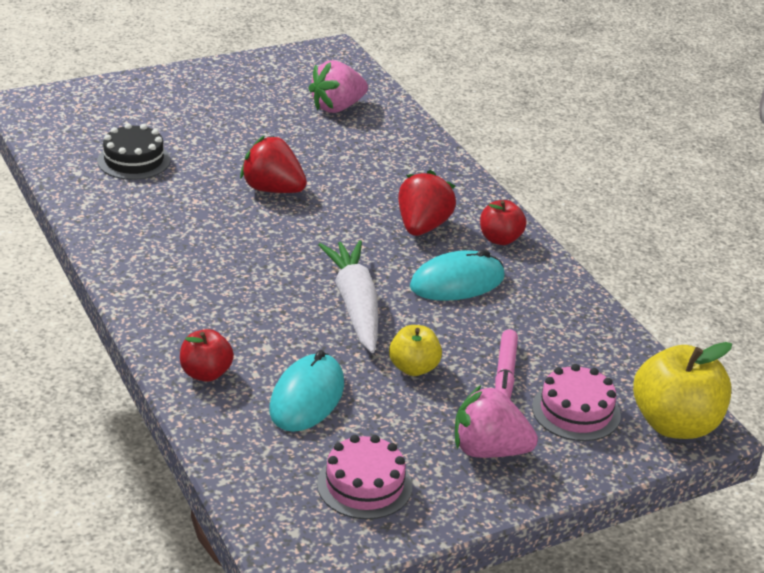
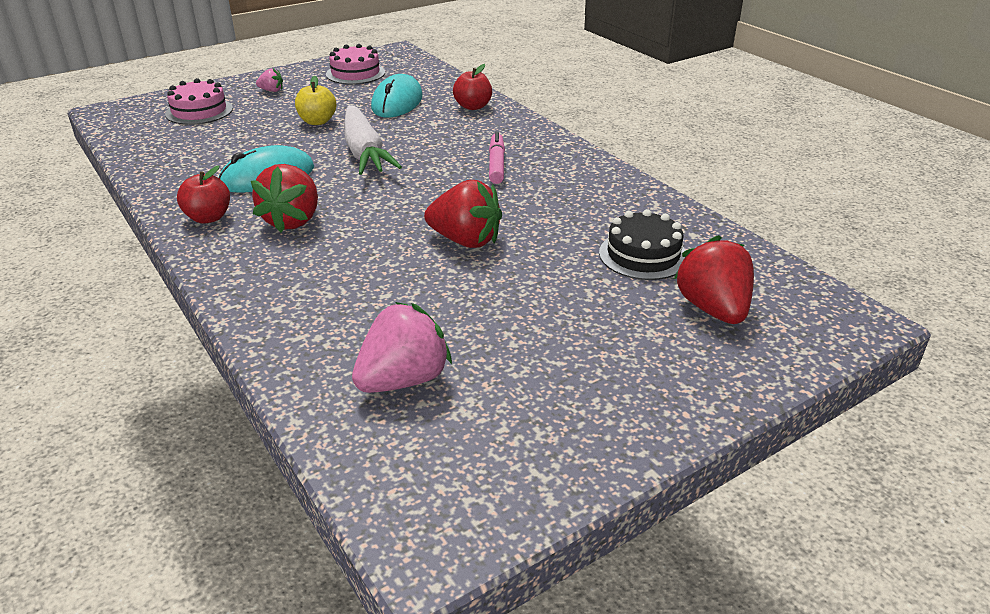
camera: 175 degrees right, 0 degrees up
(114, 119) = (713, 309): none -> red strawberry
(488, 450) = (271, 91): pink strawberry -> pink strawberry, size x0.48
(505, 374) = (245, 124): pink marker -> pink marker (496, 164)
(675, 424) = (127, 111): yellow apple -> none

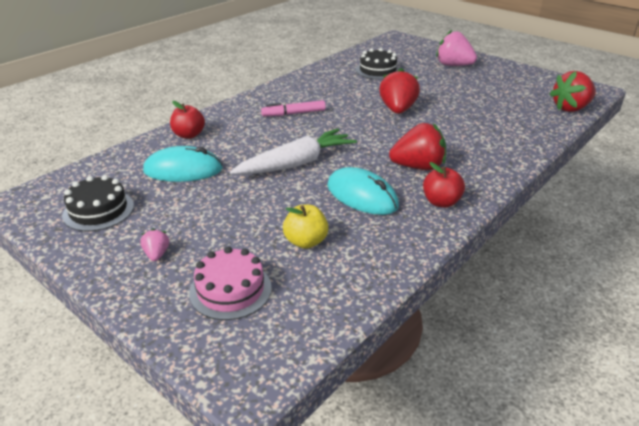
camera: 105 degrees left, 0 degrees up
(317, 121) = (240, 201): yellow apple -> yellow apple (306, 242)
(355, 73) = (98, 210): pink cake -> black cake
(403, 380) = (524, 106): pink strawberry -> pink strawberry (453, 65)
(713, 309) = (411, 57): red strawberry -> red strawberry (570, 108)

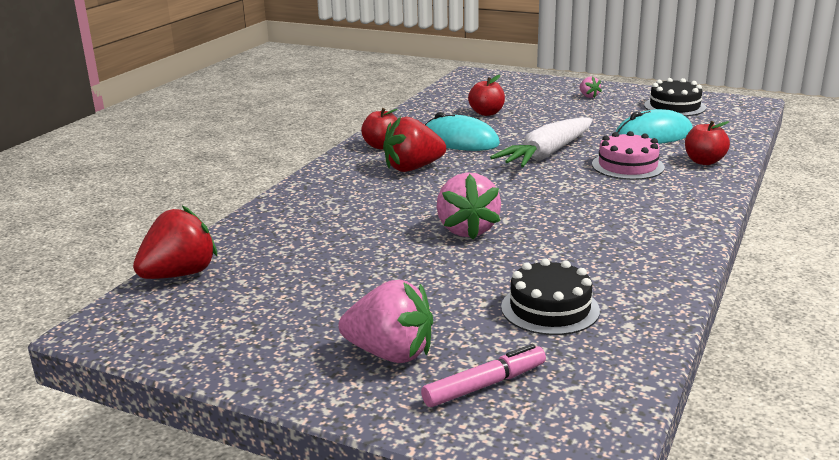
camera: 165 degrees right, 10 degrees down
(230, 290) = (517, 92): pink cake -> pink cake (627, 166)
(293, 113) = (612, 202): pink marker -> pink marker (485, 385)
(306, 242) = (486, 113): yellow apple -> red apple
(397, 110) = (467, 230): red strawberry -> pink strawberry

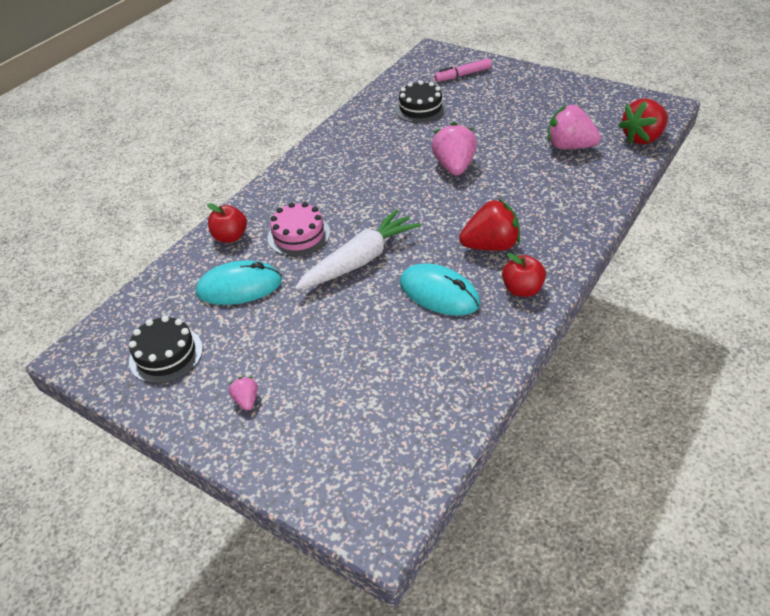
camera: 170 degrees left, 20 degrees up
(390, 354) = (505, 89): pink strawberry -> pink strawberry (569, 146)
(486, 113) = (394, 361): red apple -> none

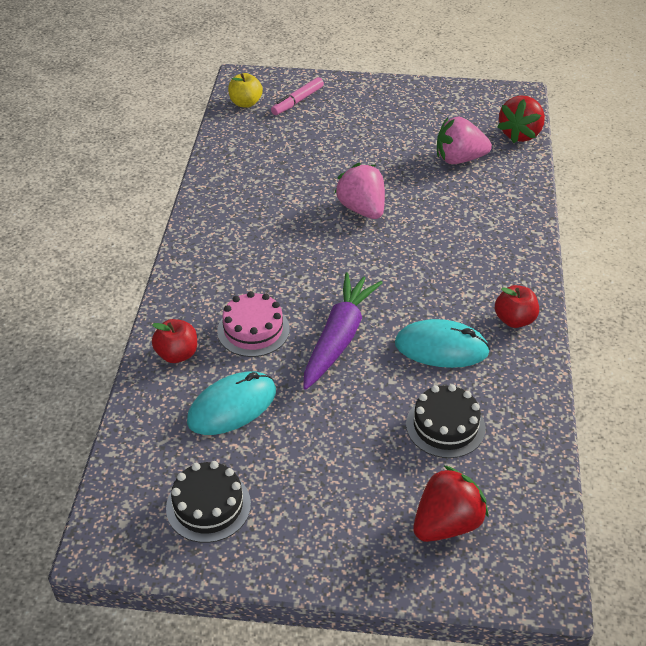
camera: 30 degrees left, 0 degrees up
(246, 400) = (332, 520): pink strawberry -> none
(360, 260) = (339, 338): white carrot -> purple carrot
(420, 69) = (245, 103): none -> yellow apple
(420, 108) = (279, 151): black cake -> black cake (445, 426)
(491, 246) = (456, 284): red strawberry -> red strawberry (446, 523)

